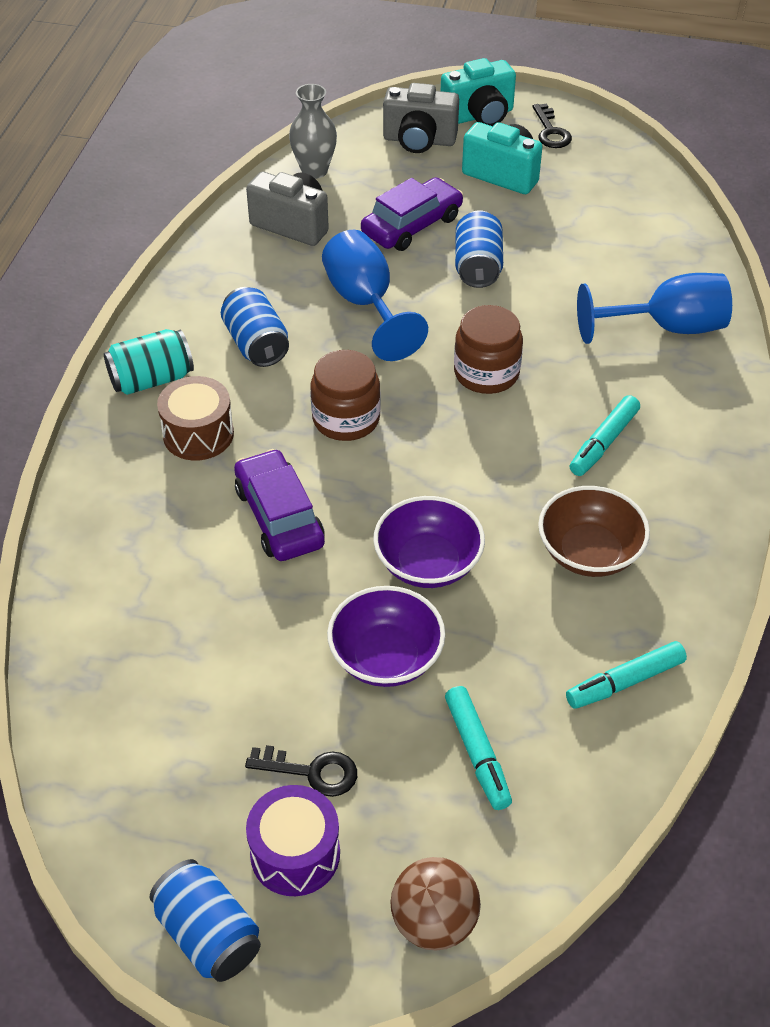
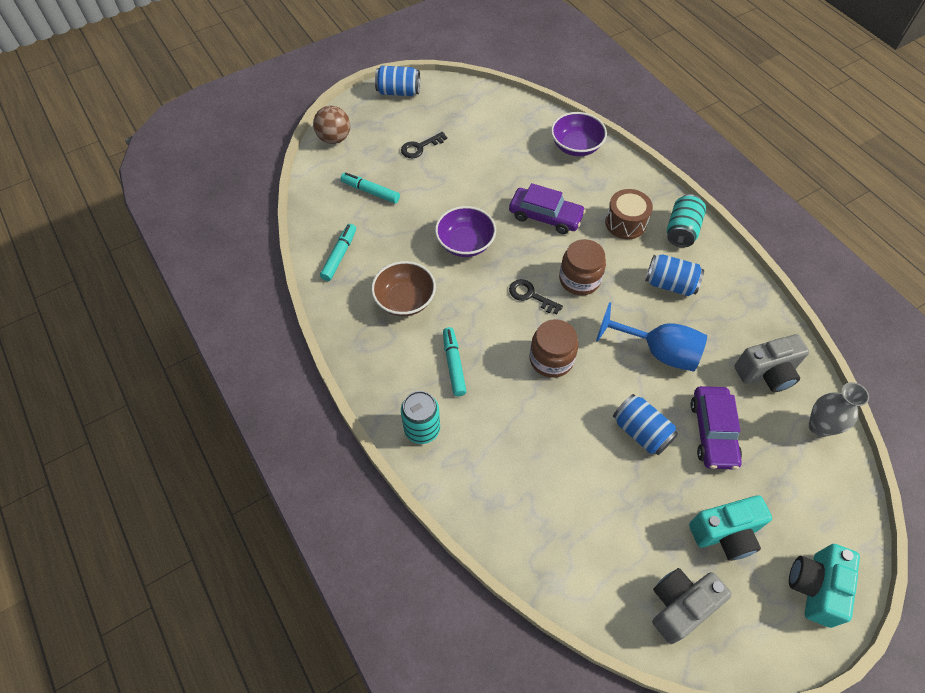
camera: 135 degrees right, 10 degrees up
(295, 854) = (397, 124): purple drum -> none
(386, 657) = (439, 198): purple bowl -> purple bowl (576, 146)
(419, 140) = (810, 517): grey camera -> grey camera (679, 606)
(551, 131) = (754, 618): black key -> black key (530, 295)
(666, 328) = (495, 477): blue goblet -> none
(705, 411) = (422, 429): none -> turquoise can

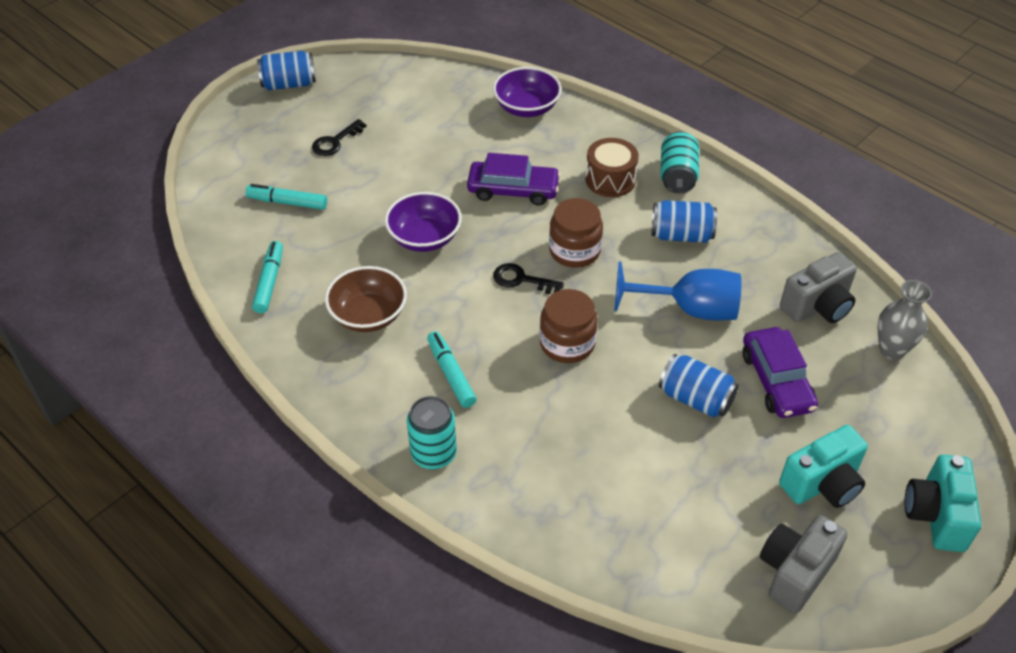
camera: 15 degrees left, 10 degrees down
(334, 138) = (222, 150): brown ball -> none

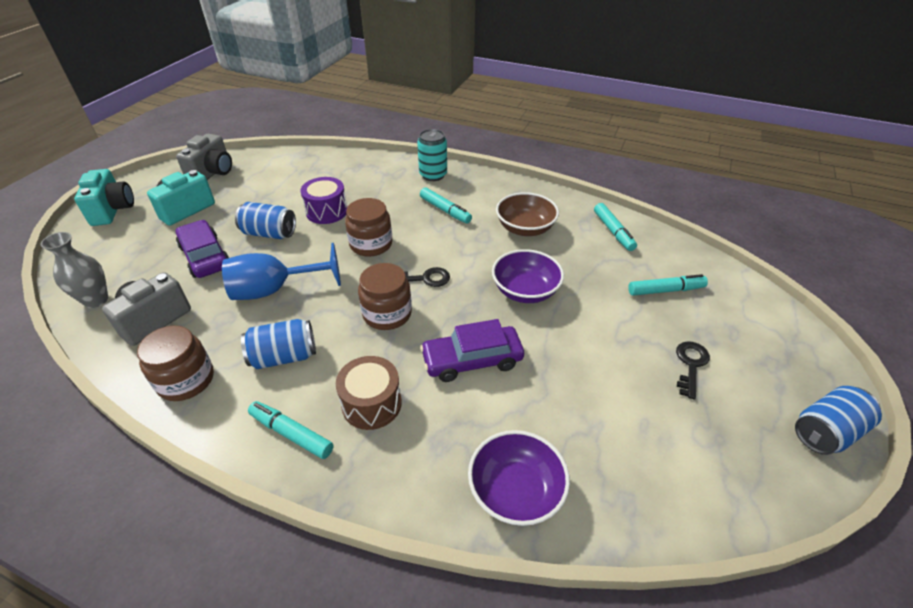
camera: 160 degrees right, 5 degrees down
(613, 419) = (327, 211): none -> purple drum
(677, 175) = (291, 434): turquoise can -> turquoise marker
(770, 237) = (186, 380): none -> brown jar

